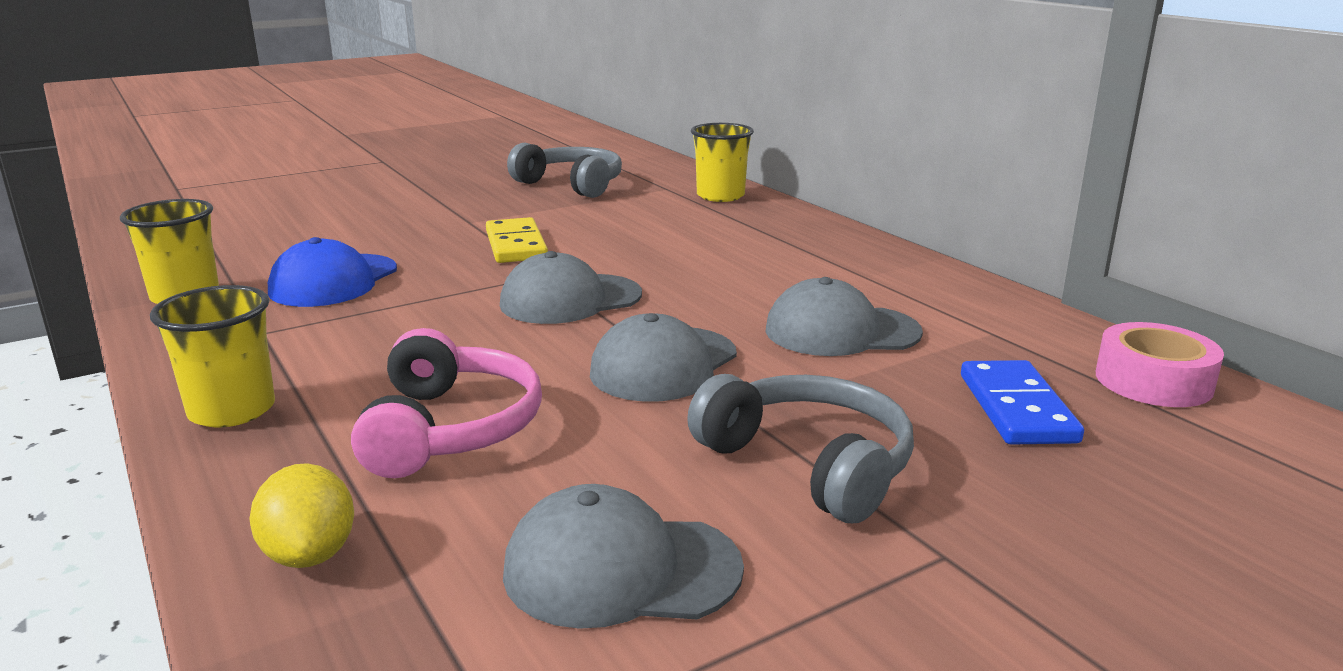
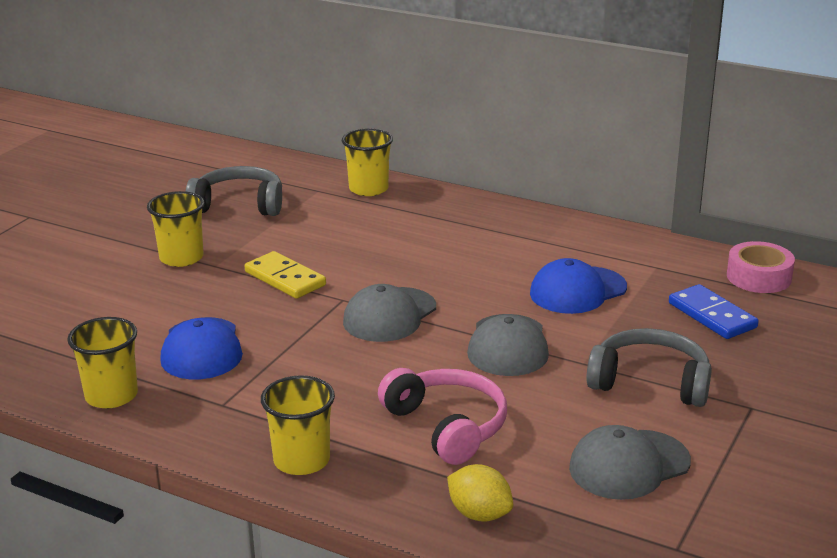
camera: 30 degrees left, 5 degrees up
(450, 210) = (181, 258): none -> yellow cup
(841, 331) = (577, 291): grey cap -> blue cap

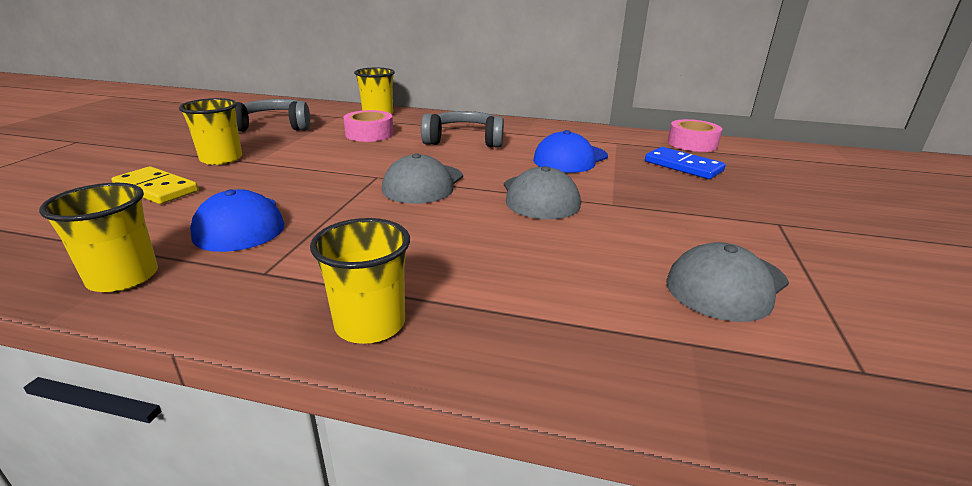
camera: 15 degrees left, 0 degrees up
(285, 279) = (320, 166): yellow domino -> yellow domino (156, 189)
(349, 227) = (369, 134): none -> pink tape
(447, 426) = (521, 268): pink headphones -> none
(479, 514) = (614, 362): yellow lemon -> none
(650, 382) = (679, 213): grey headphones -> grey headphones (464, 140)

